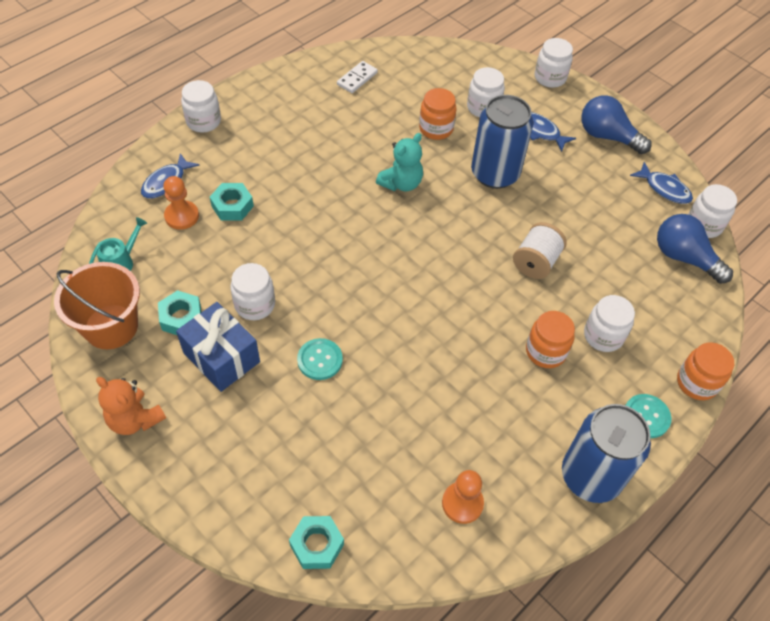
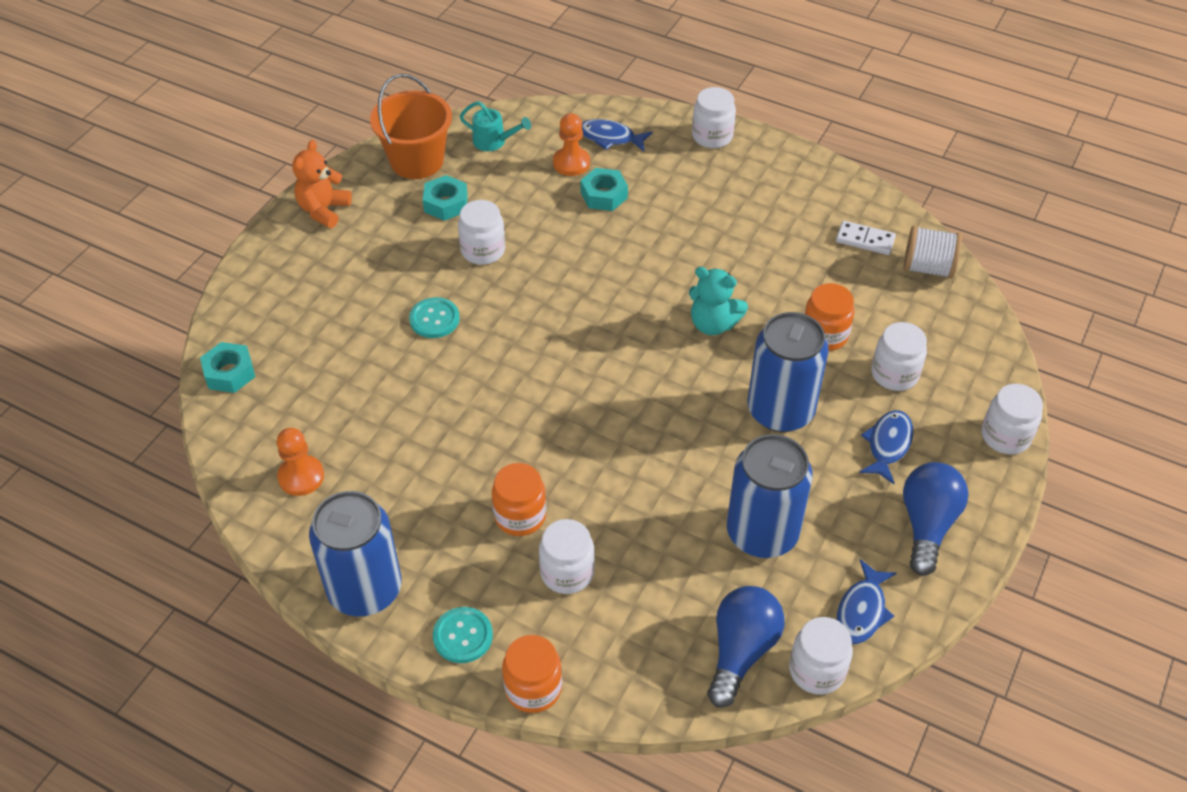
camera: 75 degrees right, 5 degrees down
(221, 357) = (410, 246): blue gift -> none
(536, 262) = (652, 481): white spool -> white spool (927, 268)
(594, 217) = (762, 533): none -> blue can

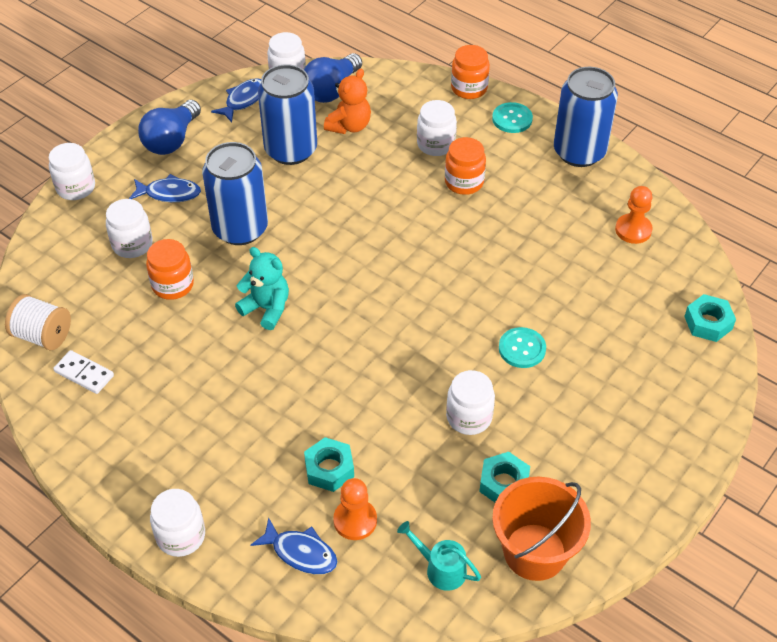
camera: 170 degrees left, 0 degrees up
(323, 210) = (639, 495): orange teddy bear -> orange teddy bear (349, 126)
(887, 445) = (169, 193): blue fish -> blue fish turned 120 degrees counterclockwise

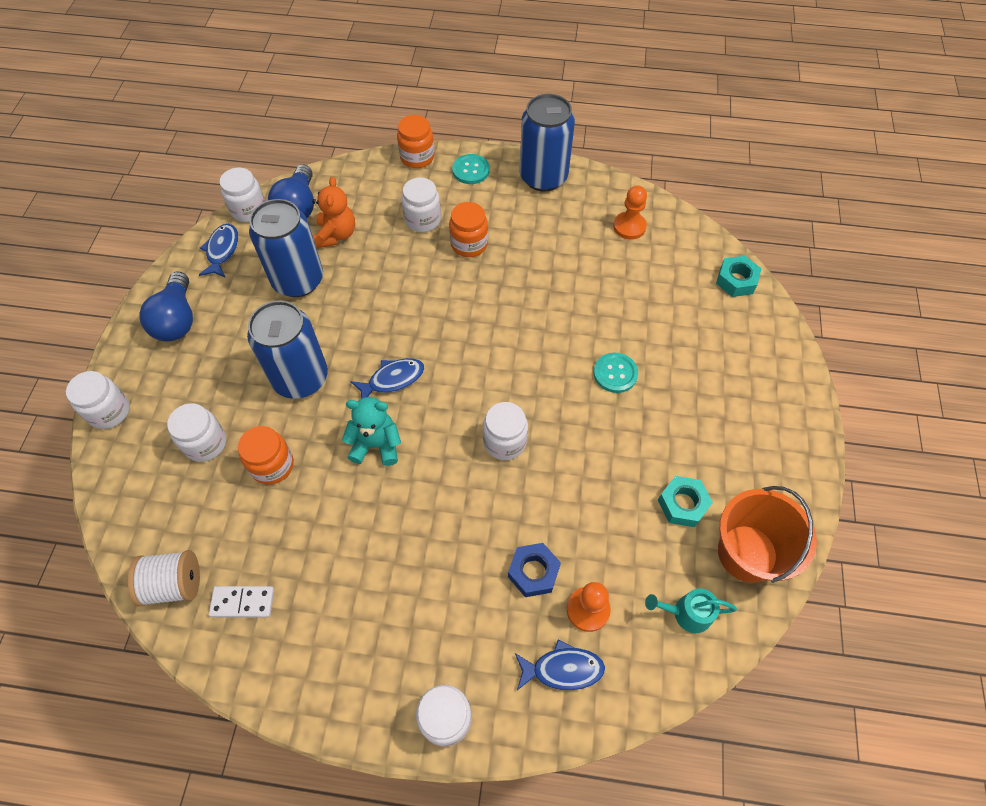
camera: 30 degrees left, 10 degrees up
(169, 193) = (209, 374): blue fish -> blue fish (392, 379)
(329, 469) = (533, 572): turquoise nut -> blue nut
(469, 417) = (615, 458): white jar -> white jar (504, 442)

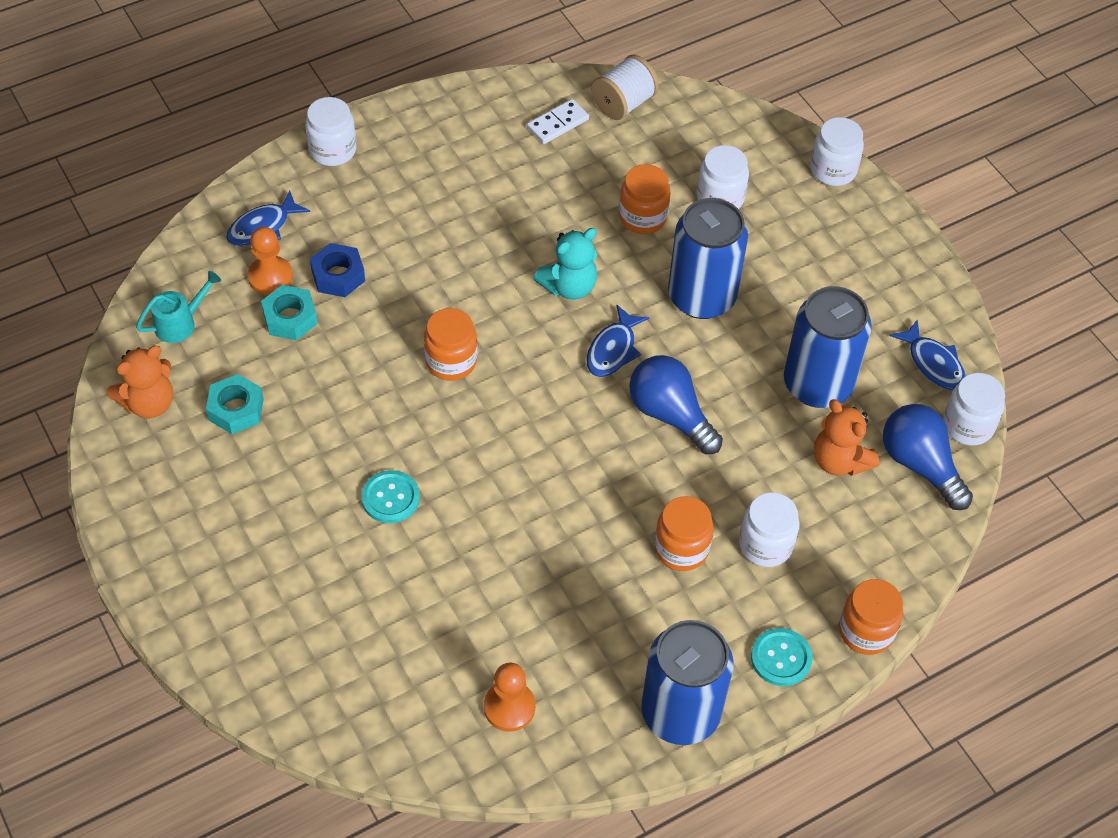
camera: 140 degrees right, 5 degrees down
(177, 320) = (882, 273): blue light bulb -> blue light bulb (670, 415)
(504, 442) = (451, 361): white jar -> orange jar
(736, 280) = (321, 713): turquoise nut -> turquoise nut (290, 318)
(747, 553) = (149, 403): orange bucket -> orange teddy bear

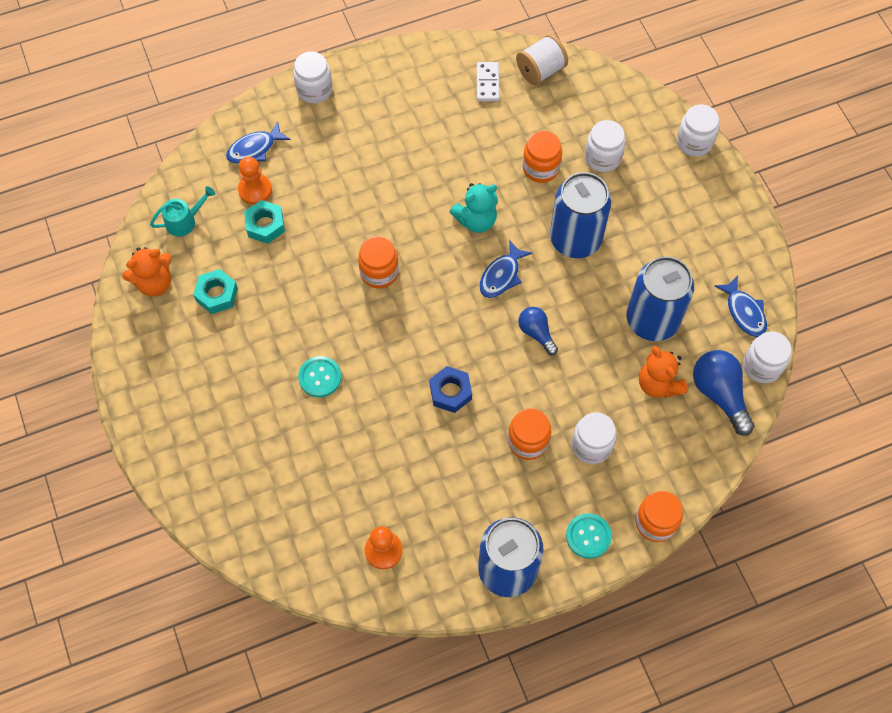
camera: 10 degrees right, 10 degrees up
(338, 276) = (305, 194): blue nut -> blue nut (450, 392)
(557, 123) = (487, 83): white domino -> white domino turned 60 degrees counterclockwise
(670, 415) = (536, 333): blue light bulb -> blue light bulb, size x0.62

